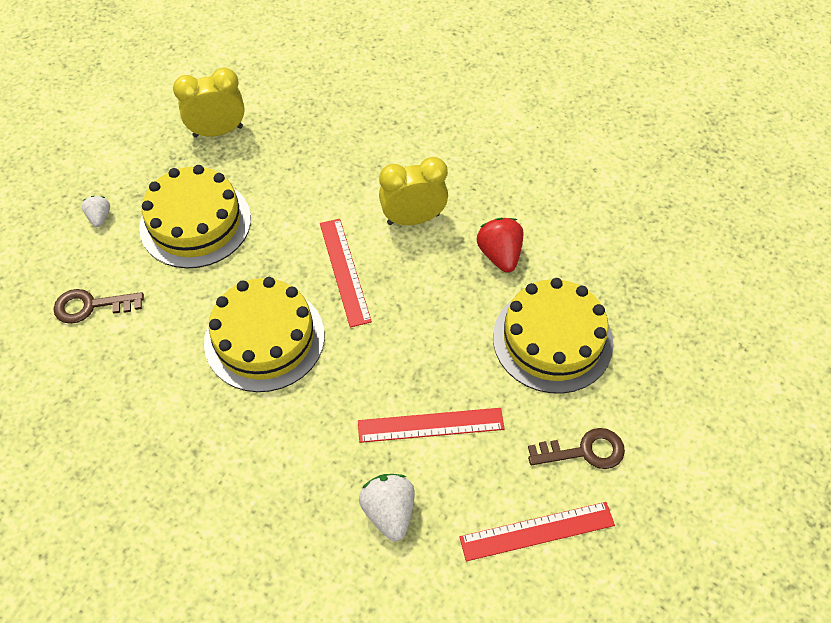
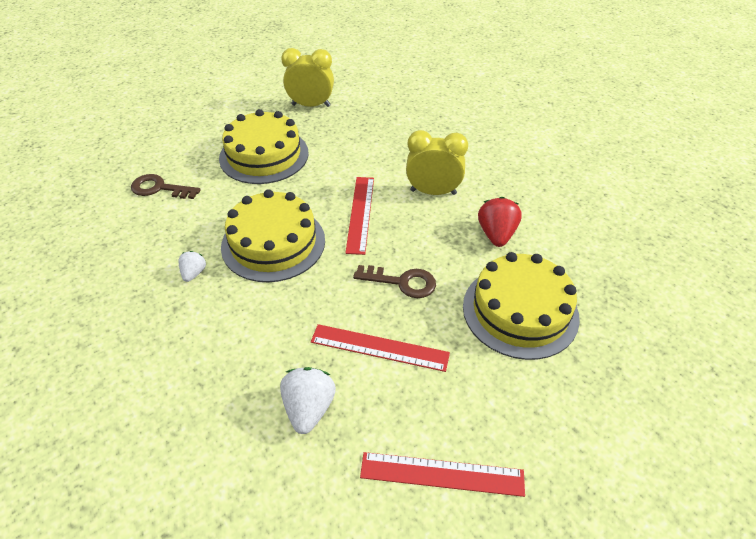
camera: 20 degrees right, 10 degrees down
(99, 217) = (199, 137): white strawberry -> white strawberry (194, 273)
(584, 451) = (517, 415): brown key -> brown key (402, 282)

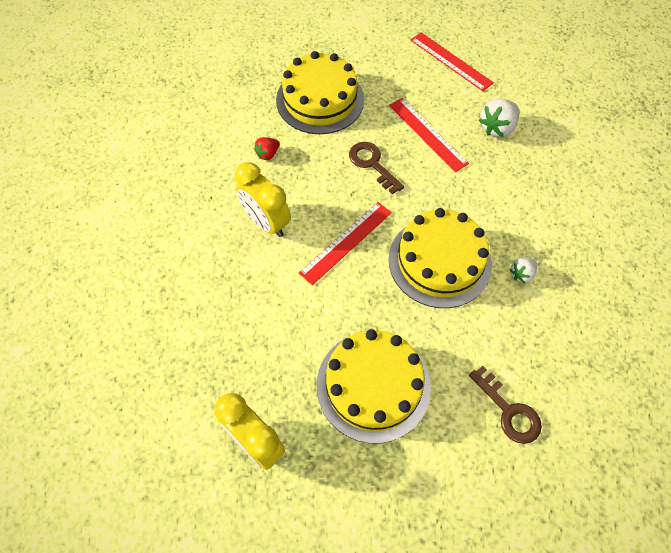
camera: 140 degrees left, 15 degrees up
(496, 234) = (268, 154): red strawberry -> red strawberry, size x0.59

